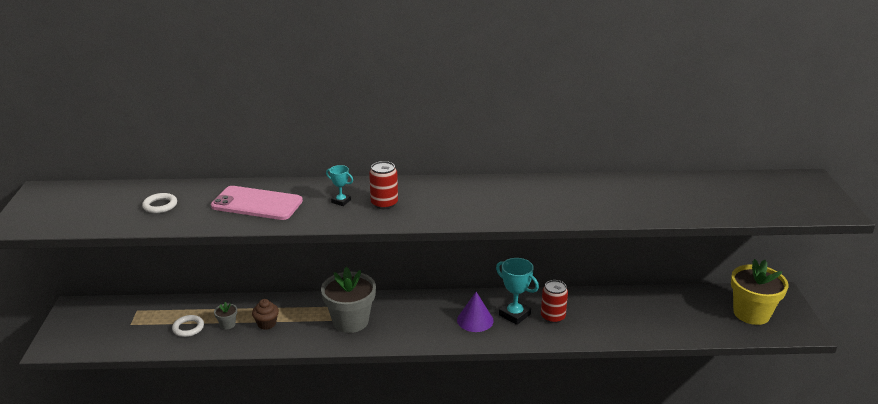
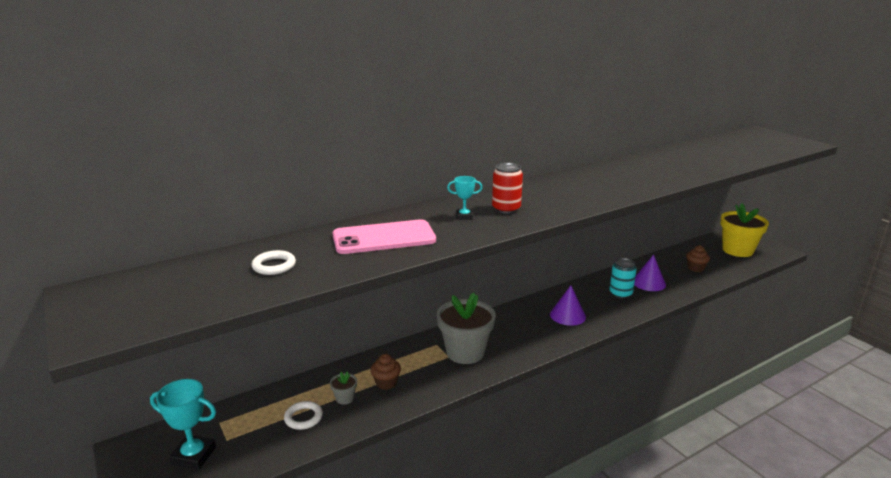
camera: 30 degrees left, 5 degrees down
(514, 315) = (591, 301): turquoise trophy -> turquoise trophy (194, 456)
(553, 317) = (620, 293): red can -> turquoise can
(597, 316) = (649, 283): none -> purple cone
(670, 317) = (695, 268): none -> brown cupcake

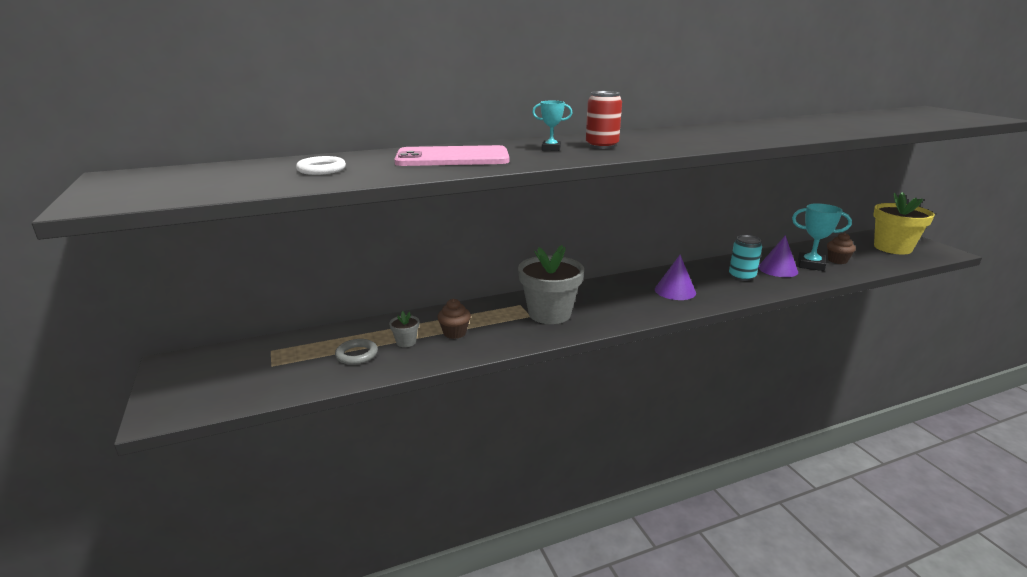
camera: 10 degrees right, 0 degrees up
(194, 456) = (233, 376): turquoise trophy -> turquoise trophy (810, 265)
(303, 418) = (357, 354): white ring -> grey ring

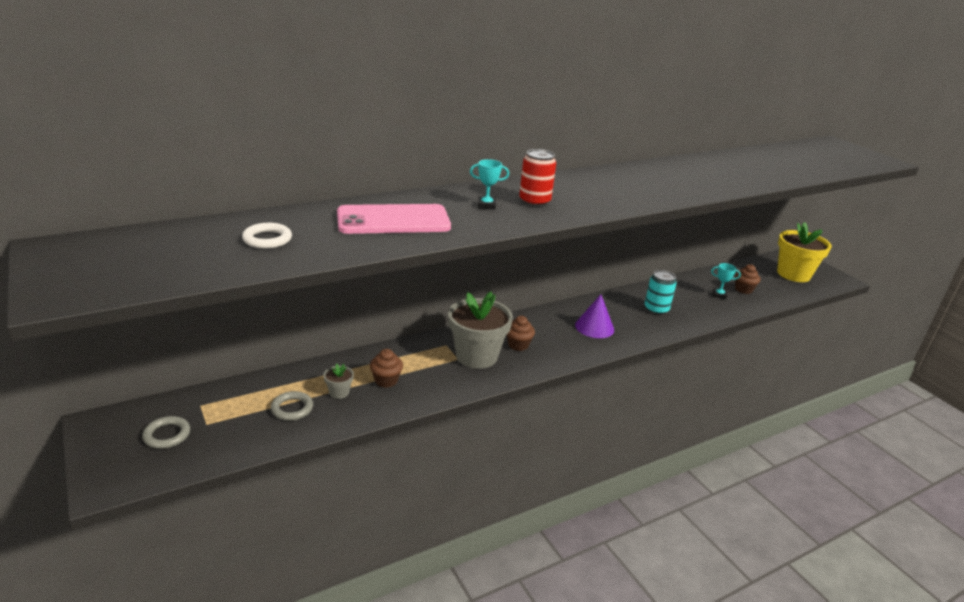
camera: 10 degrees left, 5 degrees up
(231, 374) = (167, 435): none -> grey ring
(593, 305) = (518, 345): none -> brown cupcake
(778, 269) = (689, 300): purple cone -> none
(810, 265) = (719, 295): turquoise trophy -> turquoise trophy, size x0.56

